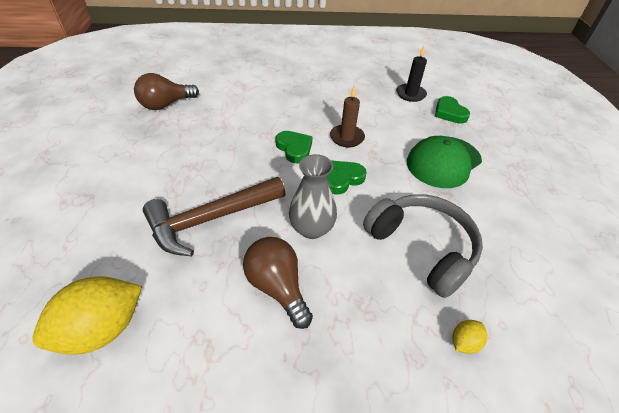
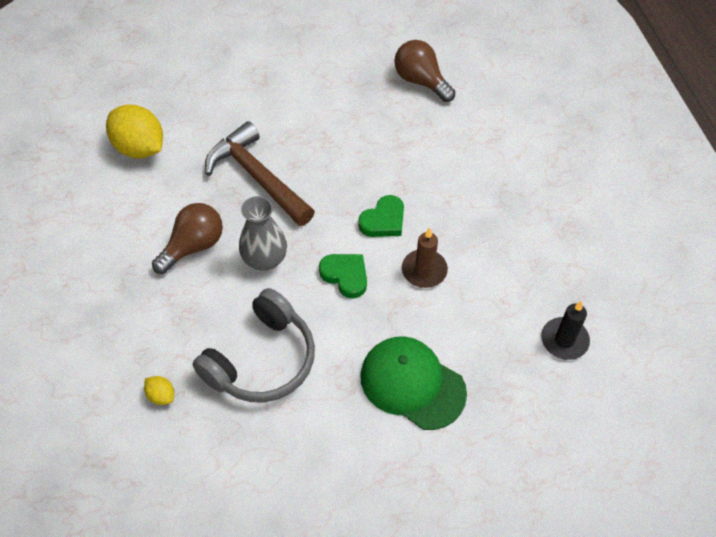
camera: 80 degrees right, 10 degrees up
(449, 113) = (533, 394): green heart -> none

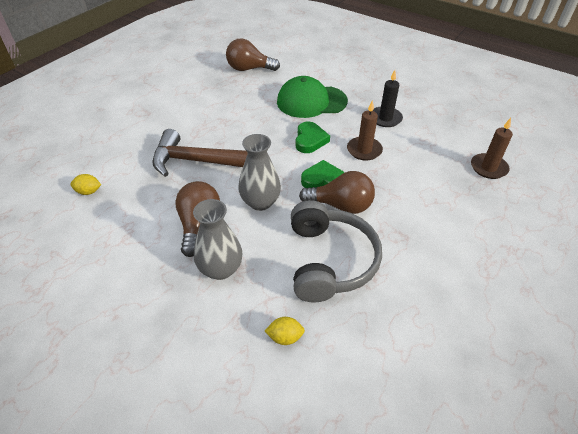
camera: 40 degrees left, 10 degrees down
(140, 148) = (89, 192): yellow lemon -> yellow lemon, size x0.45
(171, 301) = (220, 269): none -> grey vase
(331, 315) = (341, 206): none -> brown light bulb
(412, 384) = (434, 209): green cap -> green cap (311, 101)
(530, 383) = (488, 168): none -> brown candle
(564, 340) = (475, 138): black candle -> black candle (385, 118)

